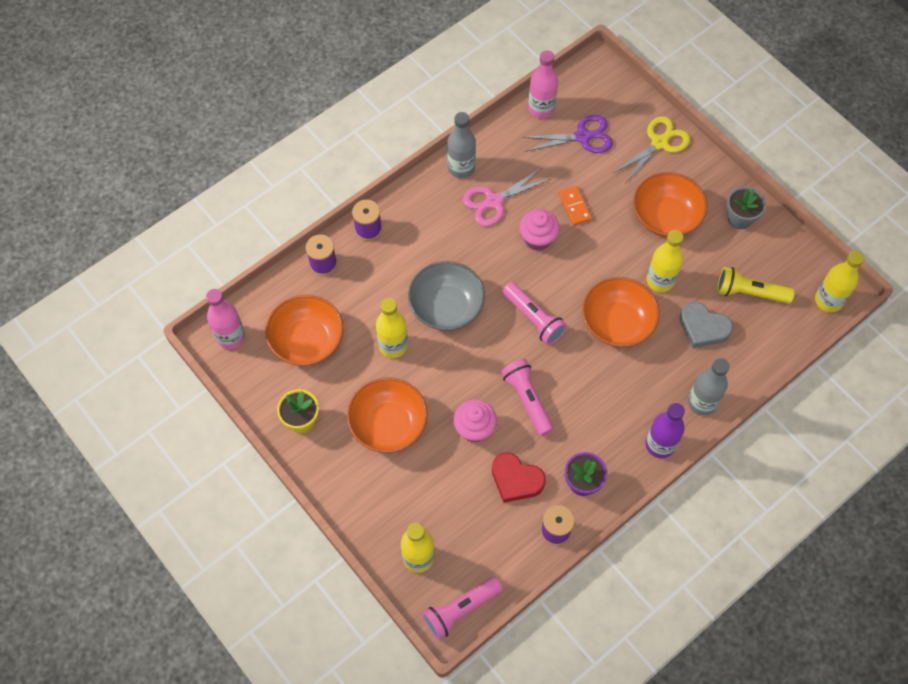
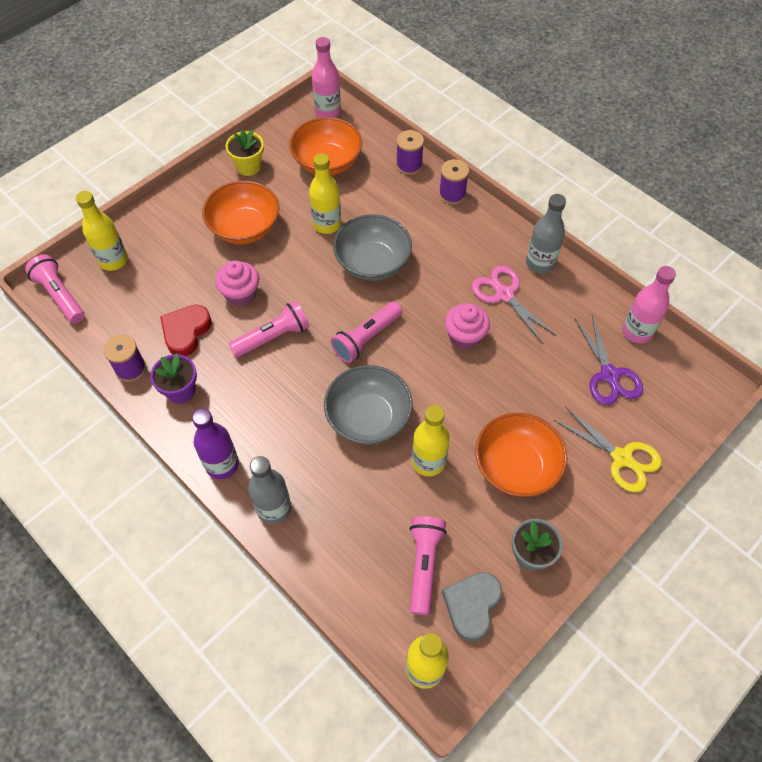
camera: 85 degrees right, 5 degrees down
(574, 206) = (512, 370): orange domino -> none
(617, 323) = (368, 418): orange bowl -> grey bowl
(703, 328) = (370, 510): grey heart -> grey heart (472, 605)
(749, 292) = (424, 565): yellow flashlight -> pink flashlight

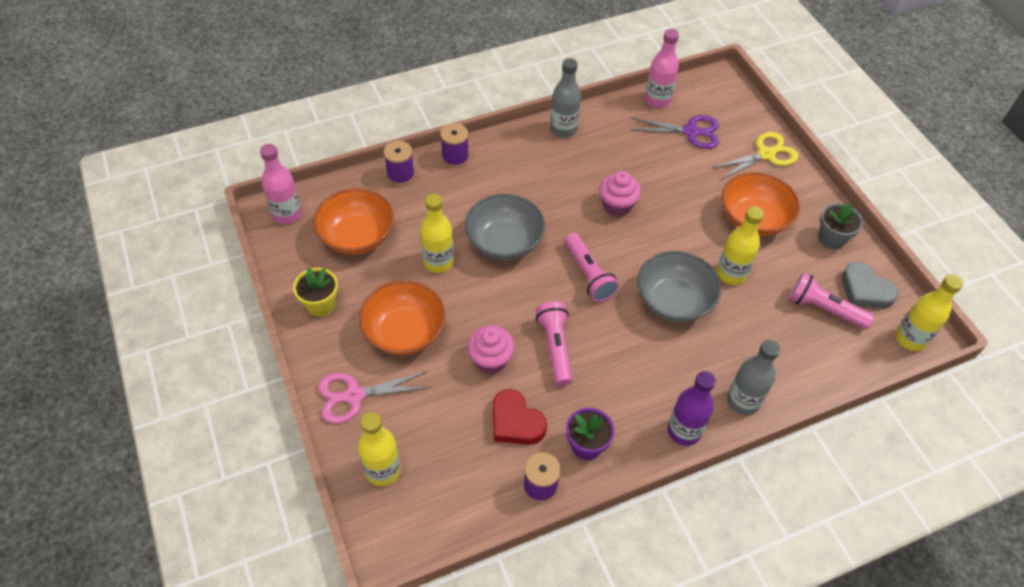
camera: 70 degrees left, 5 degrees down
(60, 295) = (406, 539): pink flashlight -> none
(504, 294) = (585, 164): pink scissors -> pink scissors (354, 395)

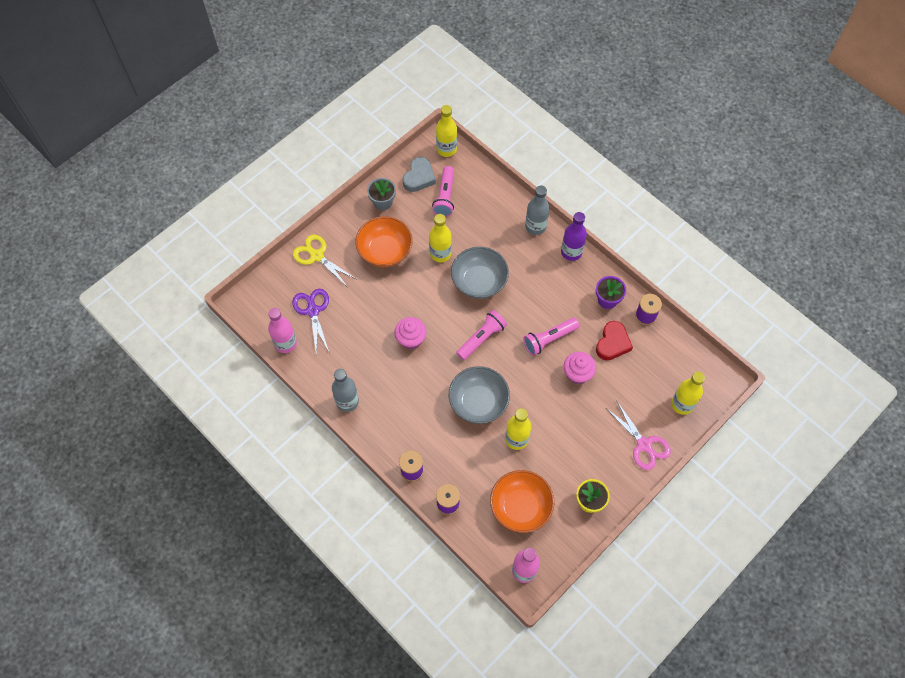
camera: 110 degrees left, 10 degrees up
(404, 332) = (583, 436): orange bowl -> none

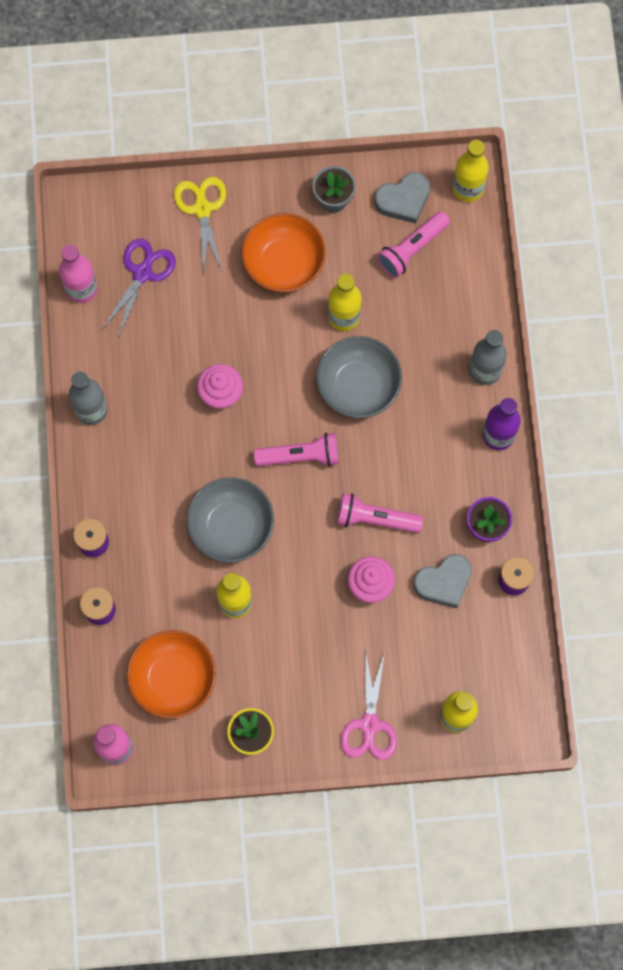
camera: 40 degrees right, 10 degrees up
(612, 343) = (444, 582): red heart -> grey heart

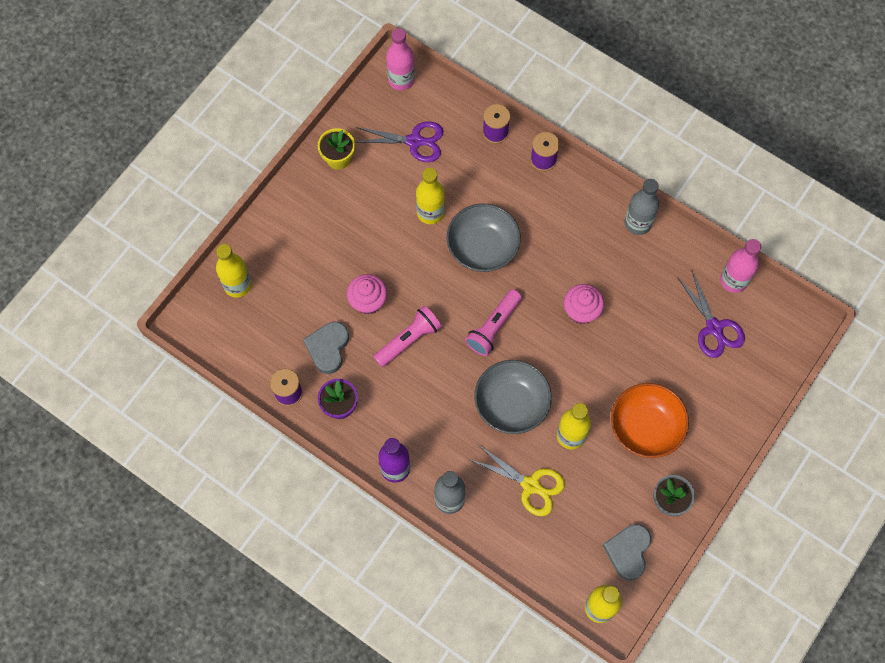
camera: 130 degrees right, 5 degrees down
(173, 678) = (414, 141): orange bowl -> purple scissors
(202, 209) = (733, 404): yellow scissors -> yellow scissors (530, 485)
(369, 724) = (281, 230): pink scissors -> none
(412, 249) = (584, 525): pink flashlight -> none

